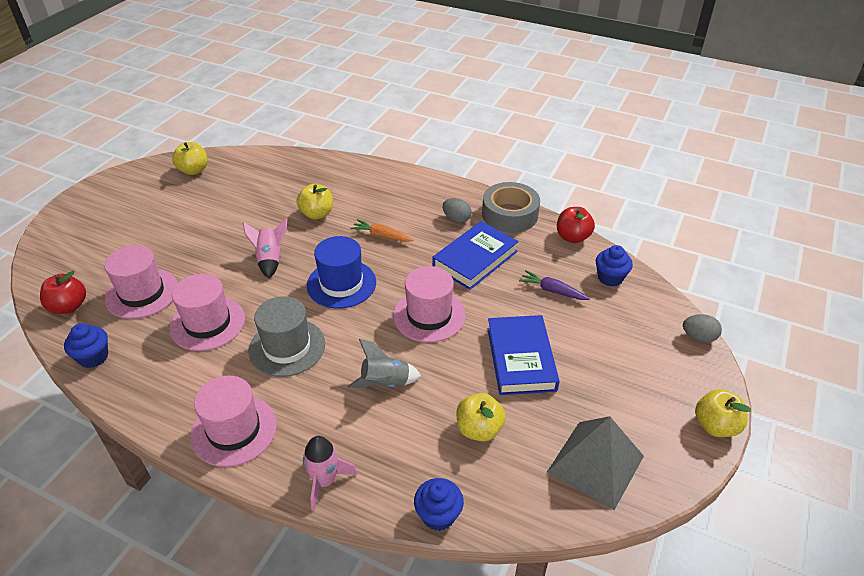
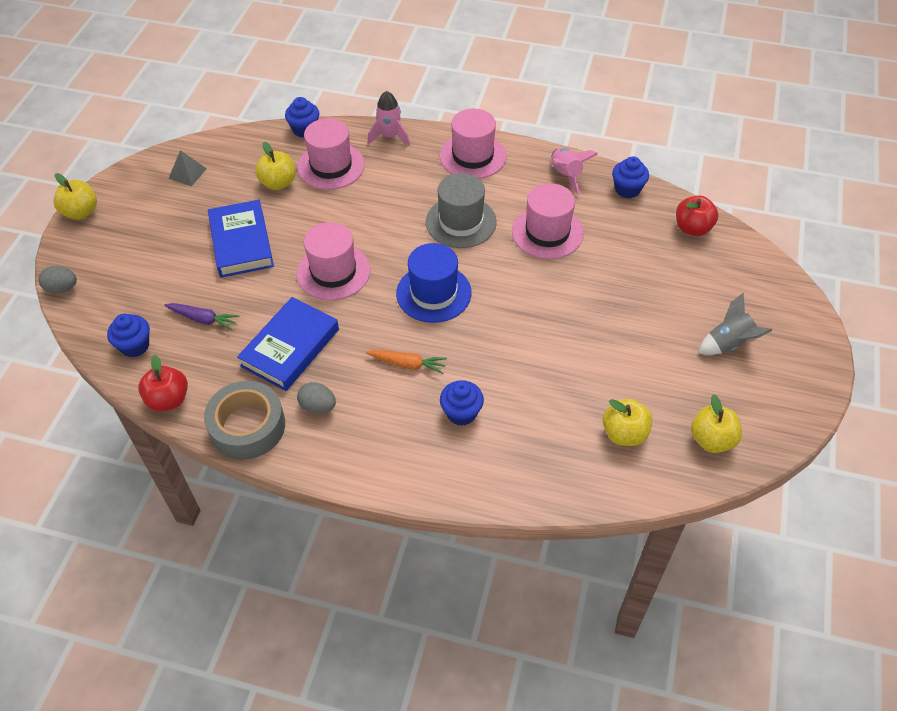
camera: 170 degrees right, 10 degrees up
(142, 293) = (633, 252): pink hat -> pink hat (331, 166)
(270, 260) = (524, 311): pink rocket -> pink rocket (566, 175)
(317, 214) = (500, 386): yellow apple -> yellow apple (624, 434)
(352, 203) = (461, 413): none -> blue cupcake
(385, 383) = (362, 205): grey rocket -> grey rocket (728, 344)
(595, 464) = (187, 173): grey pyramid -> grey pyramid, size x0.49

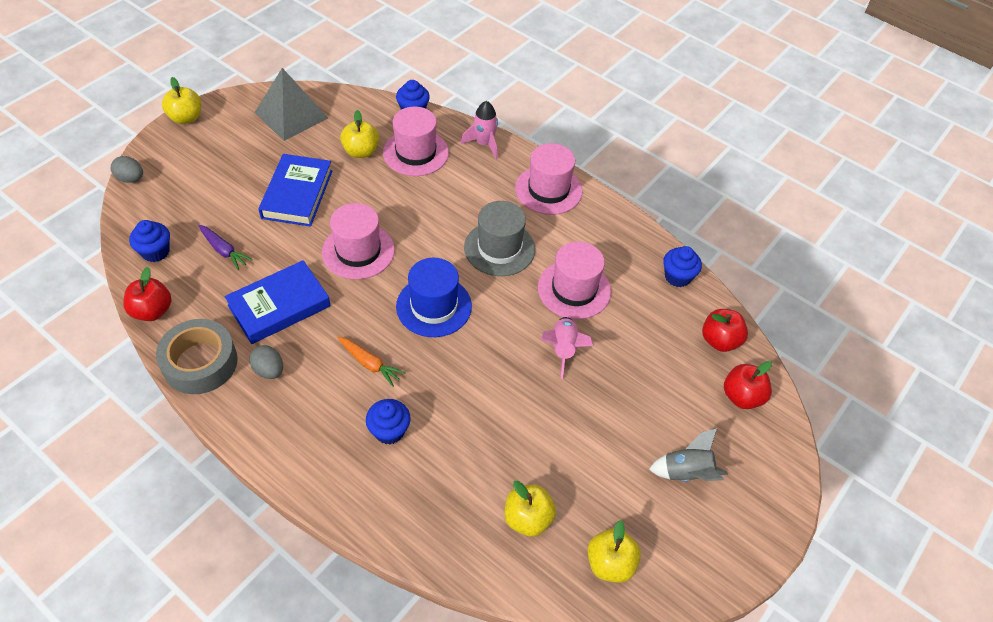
camera: 20 degrees right, 0 degrees up
(187, 173) = (291, 115): grey pyramid -> grey pyramid, size x2.02
(566, 175) = (625, 240): pink rocket -> pink rocket (563, 349)
(736, 266) = (742, 396): none -> red apple

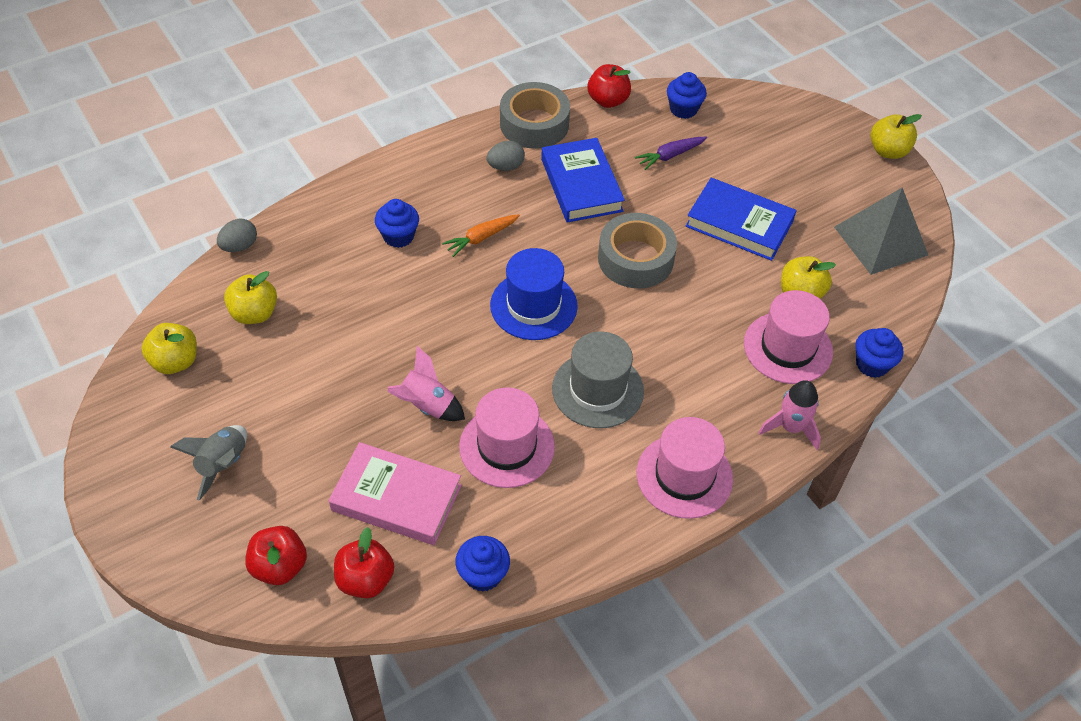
camera: 110 degrees right, 0 degrees up
(131, 179) = (794, 101): grey egg -> grey egg (239, 246)
(358, 251) = (635, 259): pink hat -> grey tape
(650, 343) = (396, 498): none -> pink book

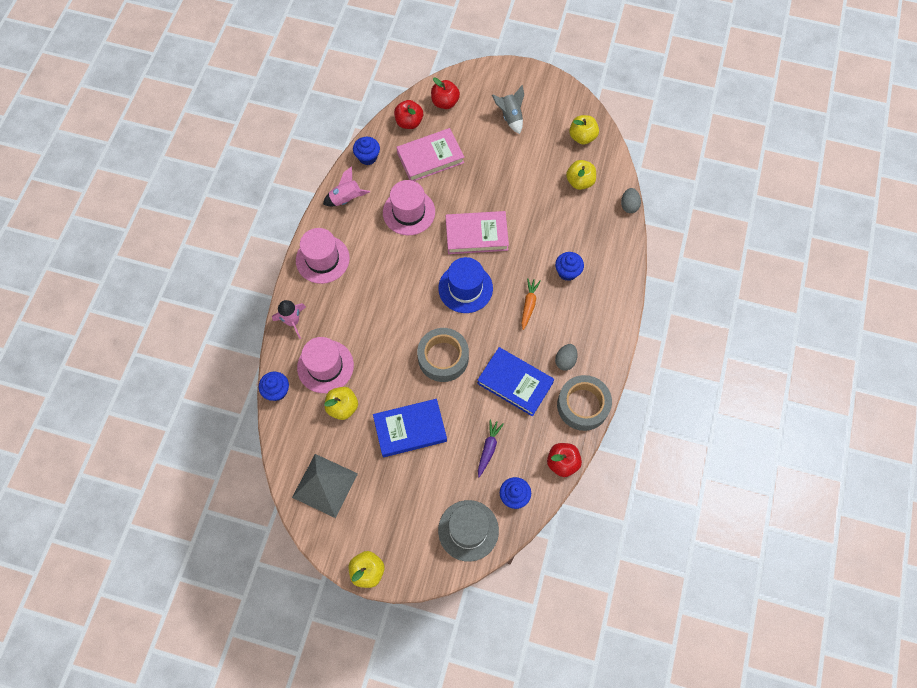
camera: 140 degrees right, 15 degrees up
(427, 406) = (460, 202): pink rocket -> pink rocket (346, 199)
(452, 351) = (476, 235): none -> pink book
(597, 390) = (395, 269): grey hat -> grey hat (468, 530)

